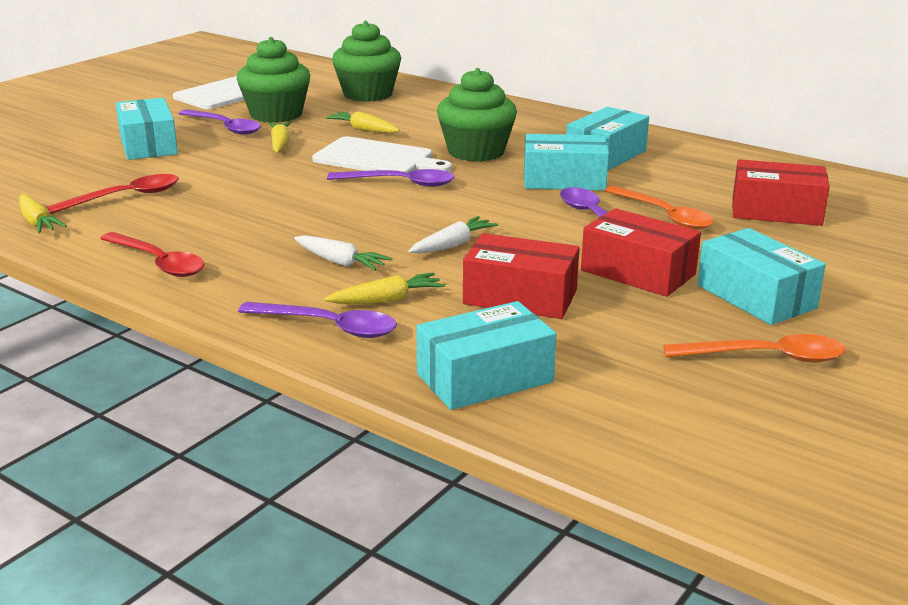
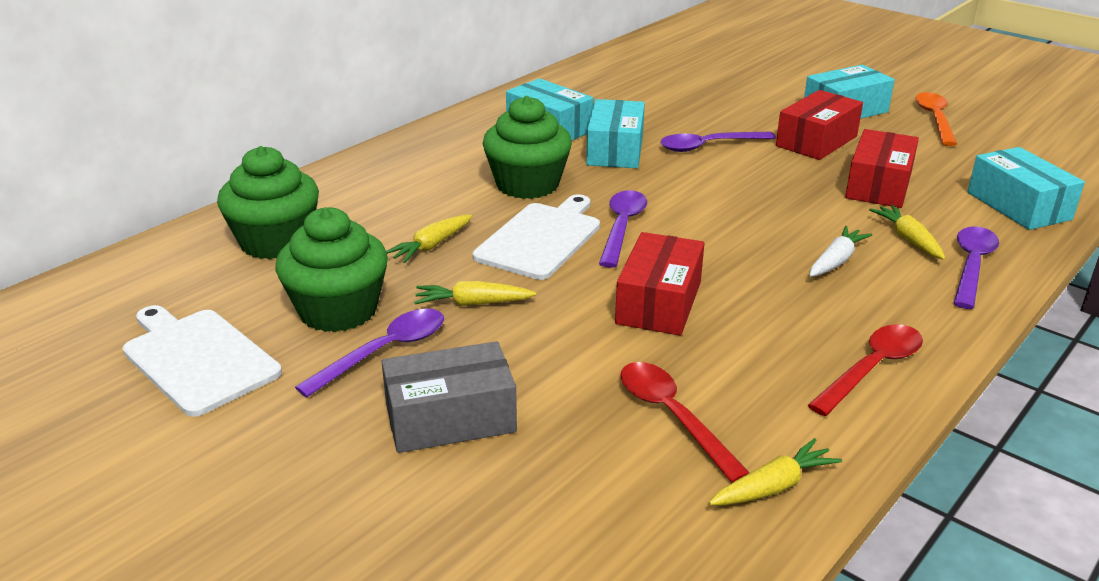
camera: 85 degrees left, 5 degrees up
(148, 145) = (450, 418): turquoise box -> grey box
(453, 245) = (781, 207): white carrot -> none
(664, 216) = (699, 121): orange spoon -> none
(776, 211) = (686, 85): red box -> red box (658, 302)

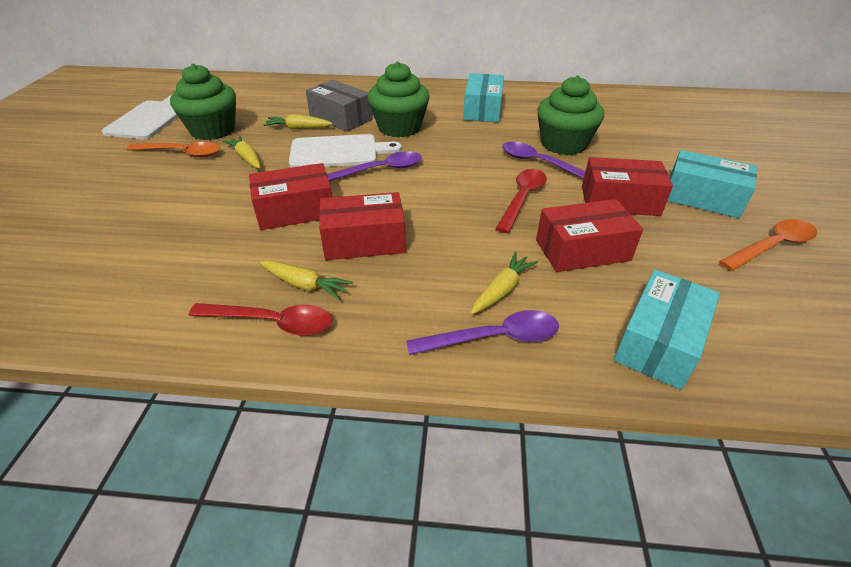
camera: 55 degrees right, 10 degrees up
(276, 242) = (266, 96): green cupcake -> green cupcake (563, 144)
(384, 352) = (181, 153): purple spoon -> orange spoon
(450, 418) = (128, 189): grey box -> grey box (341, 118)
(615, 150) = (482, 136): turquoise box -> none
(673, 417) = (162, 255): red spoon -> red spoon (522, 199)
(766, 279) = (364, 241): none -> red box
(773, 486) = (97, 317): yellow carrot -> yellow carrot (305, 285)
(836, 261) = (424, 263): white carrot -> none

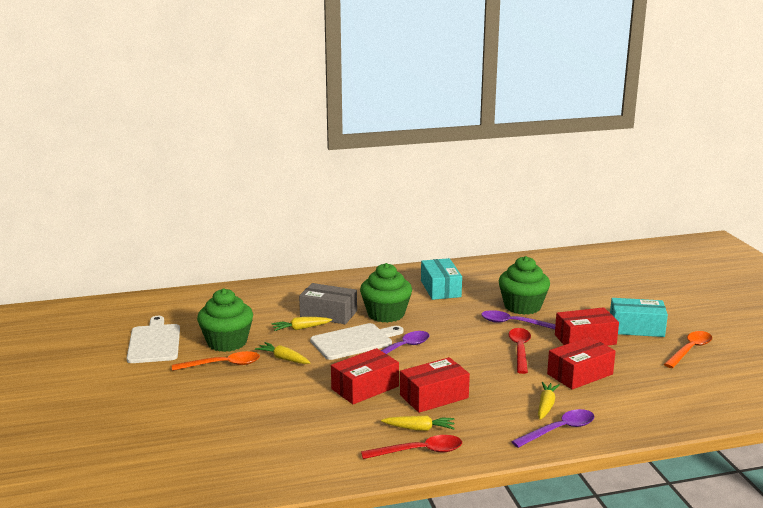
camera: 20 degrees left, 20 degrees down
(659, 342) = (650, 412): turquoise box -> none

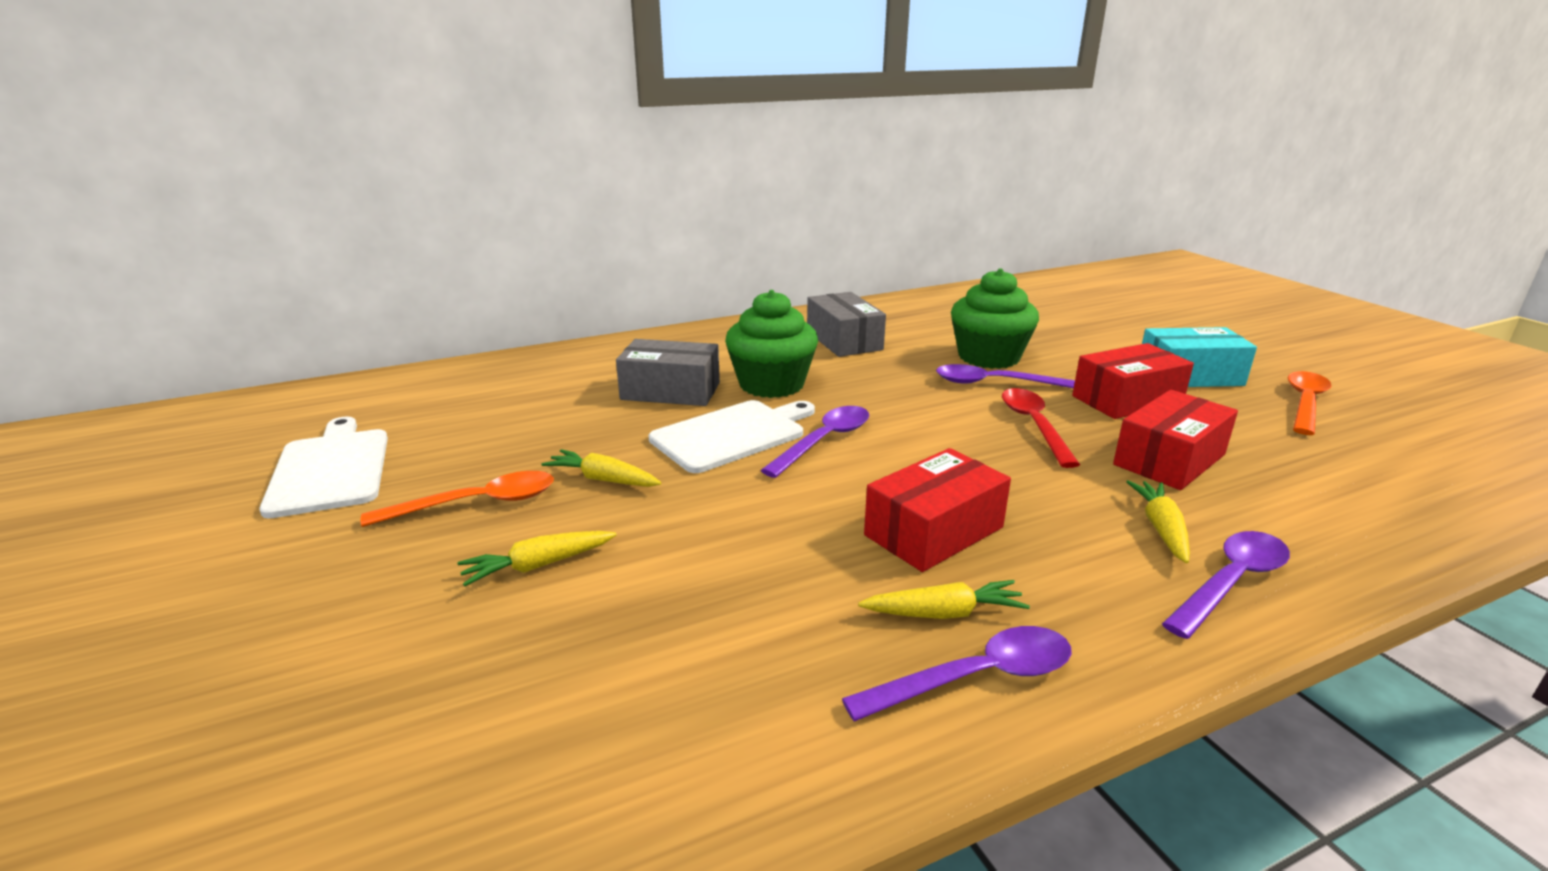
camera: 10 degrees left, 5 degrees up
(227, 342) = (484, 456): green cupcake -> none
(301, 328) = (626, 419): yellow carrot -> yellow carrot (538, 566)
(365, 387) = (786, 525): red box -> none
(419, 451) = (976, 678): red spoon -> purple spoon
(440, 289) = (844, 340): turquoise box -> grey box

